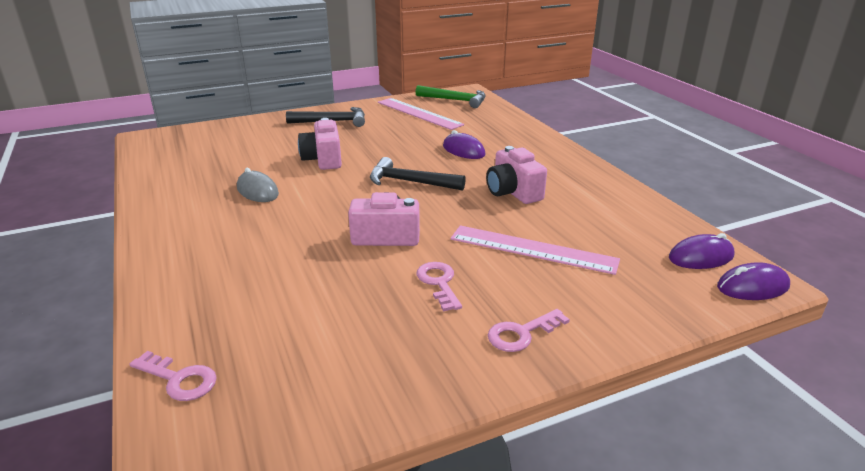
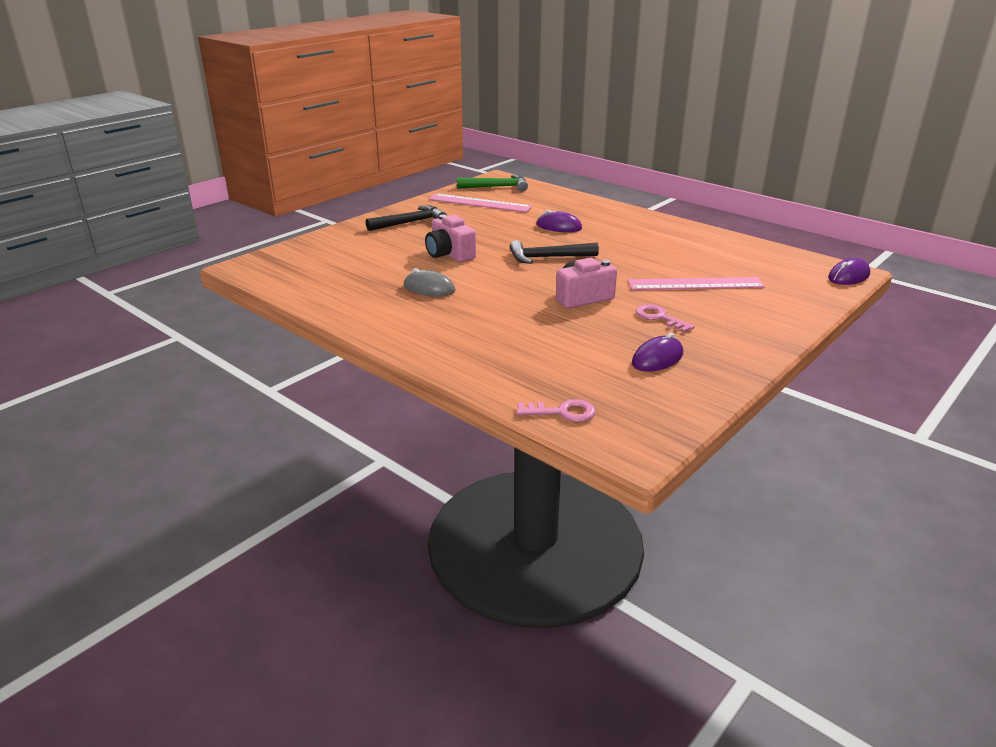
camera: 25 degrees left, 0 degrees up
(513, 192) = (636, 250): pink camera -> none
(521, 333) = (747, 332): pink key -> none
(701, 257) = (803, 266): purple mouse -> purple mouse (657, 358)

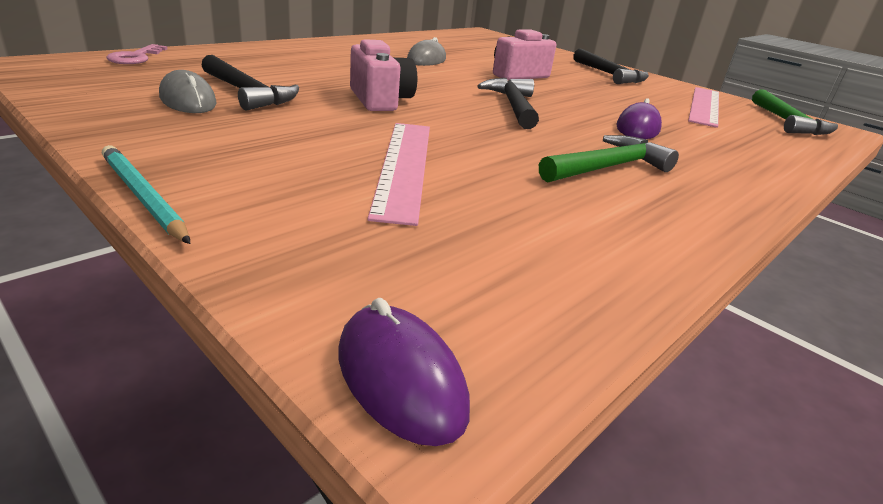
camera: 90 degrees right, 0 degrees up
(616, 342) = (247, 93): none -> black hammer
(640, 239) = (608, 167): none -> green hammer
(657, 358) = (188, 100): purple mouse -> grey mouse
(659, 317) = (297, 122): pink key -> none
(800, 335) = (142, 197): none -> turquoise pencil

